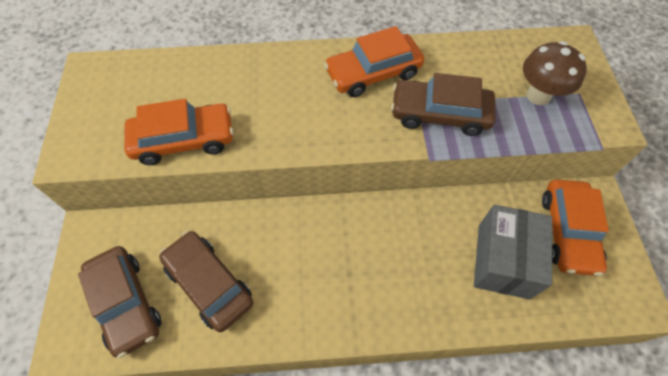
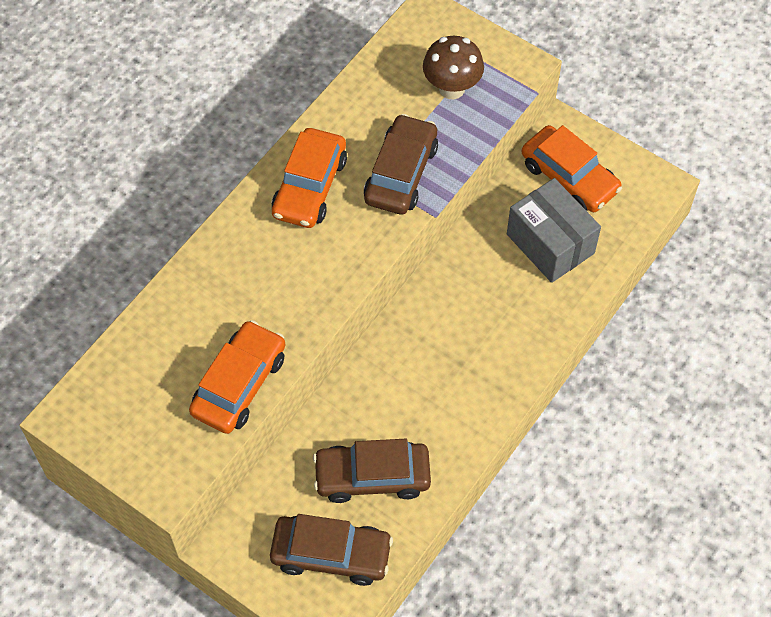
camera: 50 degrees left, 0 degrees up
(440, 114) = (401, 173): brown car -> brown car turned 150 degrees clockwise

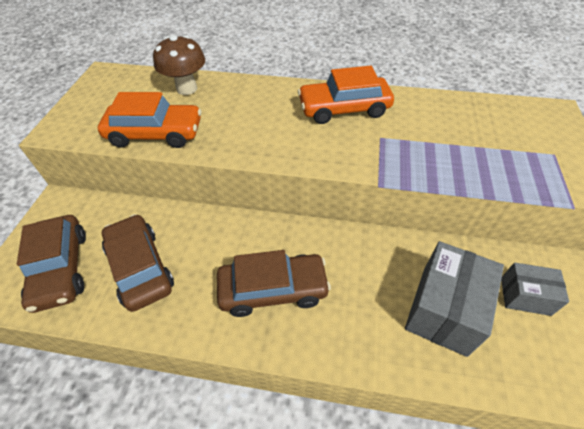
camera: 65 degrees right, 10 degrees down
(401, 173) = (399, 150): brown car -> brown car (273, 289)
(452, 88) = (508, 149): brown mushroom -> brown mushroom (187, 89)
(569, 177) = (525, 296): orange car -> grey box

